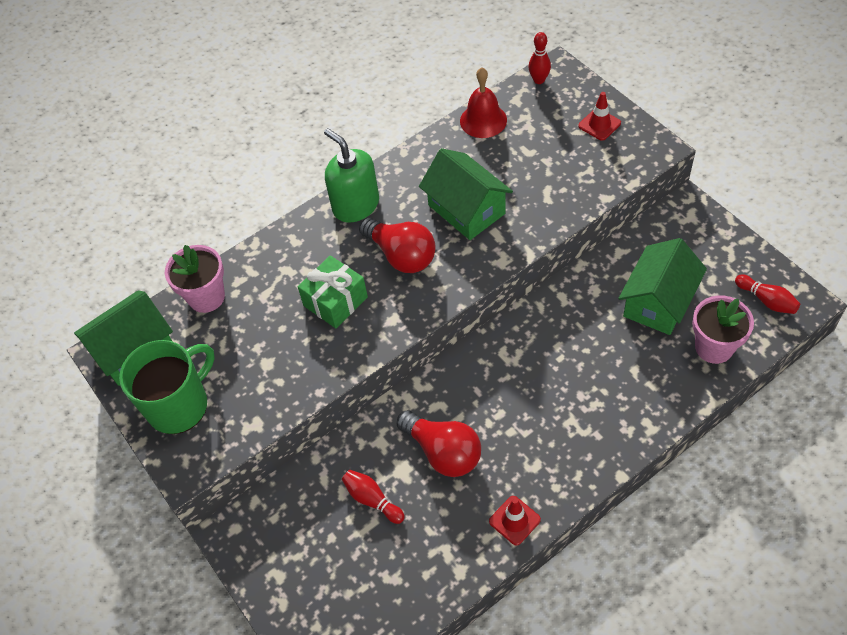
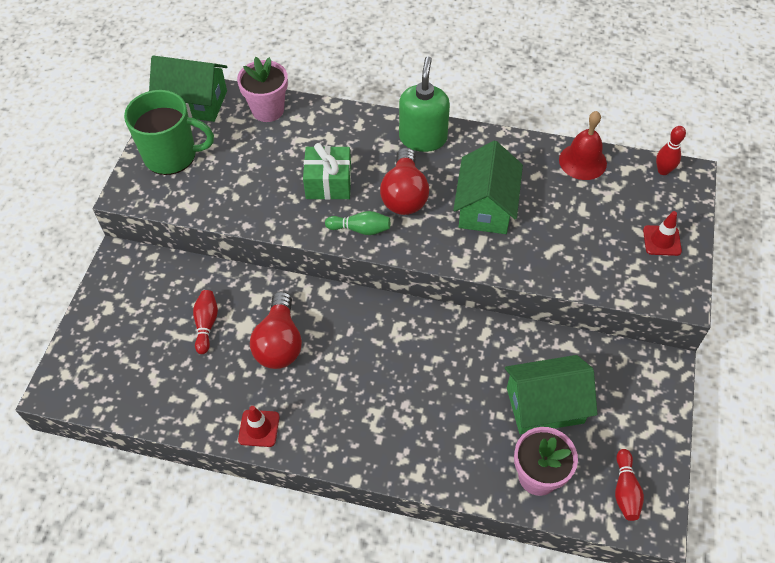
camera: 45 degrees right, 0 degrees up
(406, 308) = (360, 229): none -> green bowling pin

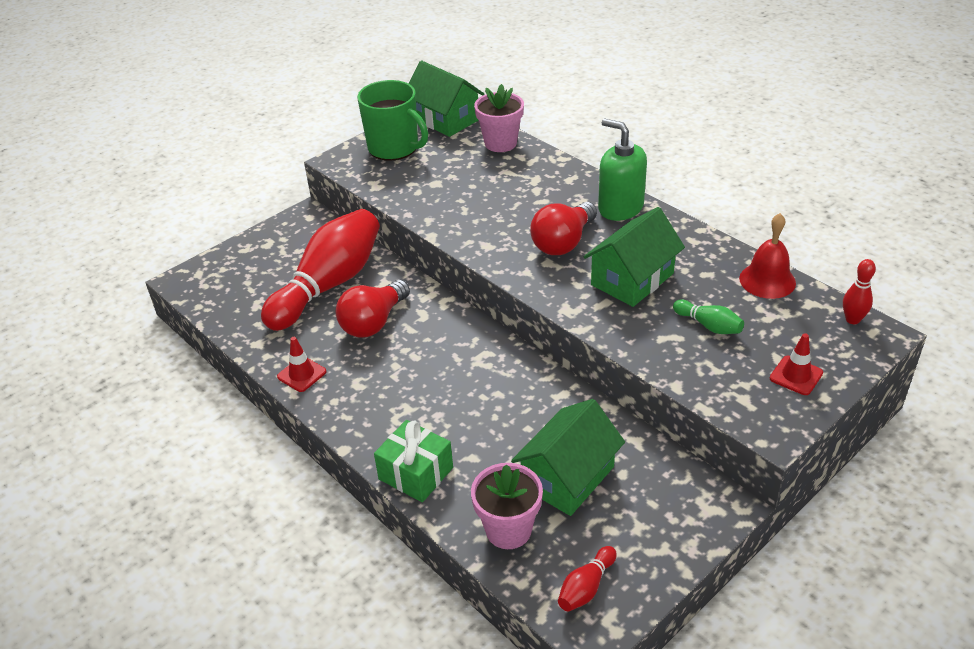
camera: 35 degrees right, 15 degrees down
(206, 324) = (329, 285): red bowling pin -> red bowling pin, size x2.45
(328, 183) = (503, 210): green gift -> green gift (416, 473)
(360, 229) = (500, 252): green bowling pin -> green bowling pin (708, 325)
(423, 138) = (620, 208): green soap dispenser -> green soap dispenser turned 90 degrees counterclockwise
(545, 405) = (568, 477): green house -> green house turned 75 degrees counterclockwise

